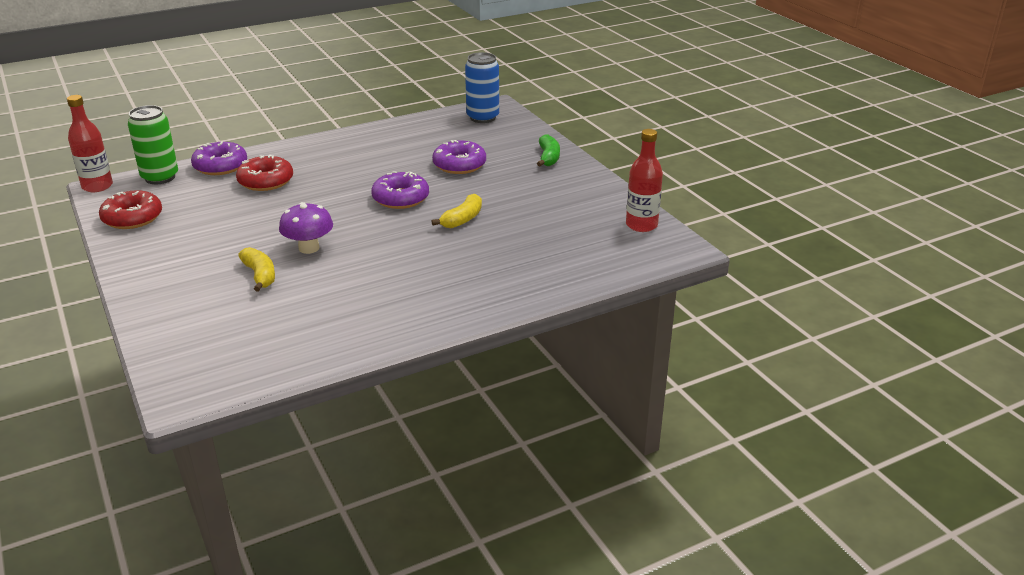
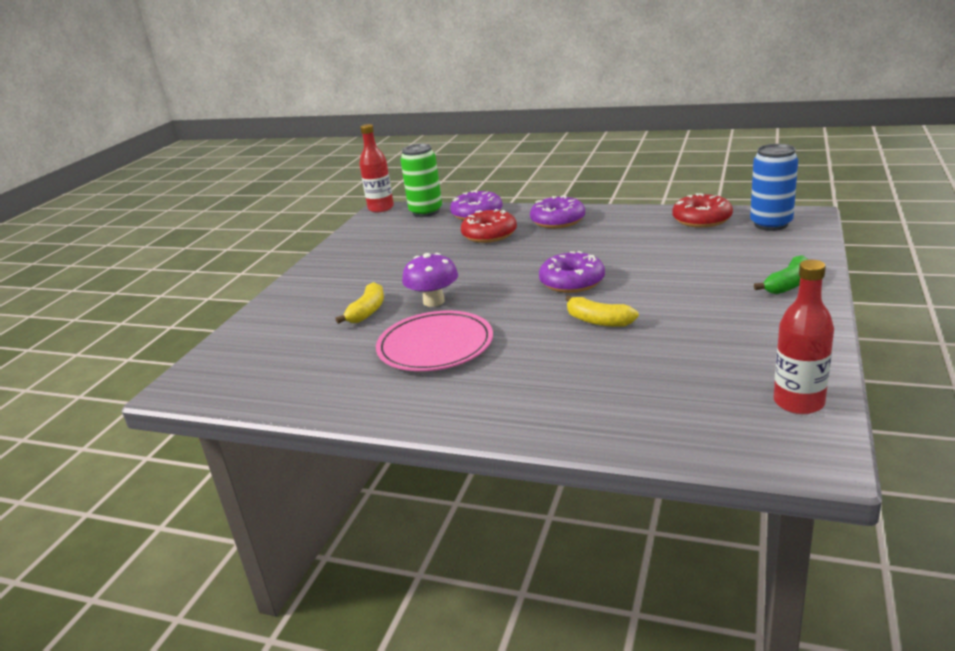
camera: 50 degrees right, 5 degrees down
(132, 218) = (364, 237): red donut -> red donut (702, 219)
(368, 278) = (435, 346): none -> pink plate
(459, 165) = (676, 265): purple donut -> purple donut (558, 220)
(462, 219) = (598, 321): yellow banana -> yellow banana turned 45 degrees clockwise

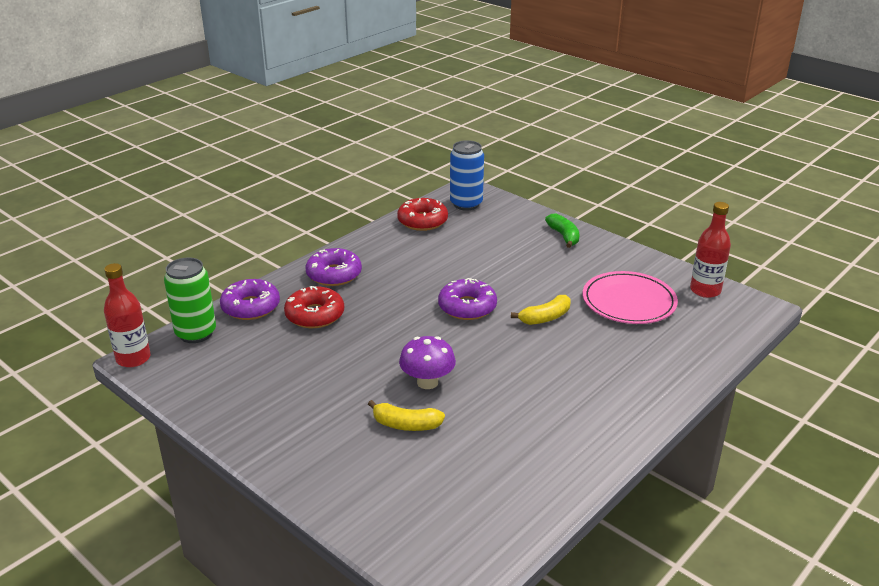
camera: 70 degrees left, 5 degrees up
(367, 311) = (406, 425): yellow banana -> yellow banana turned 150 degrees clockwise
(435, 346) = (514, 402): pink plate -> pink plate (629, 302)

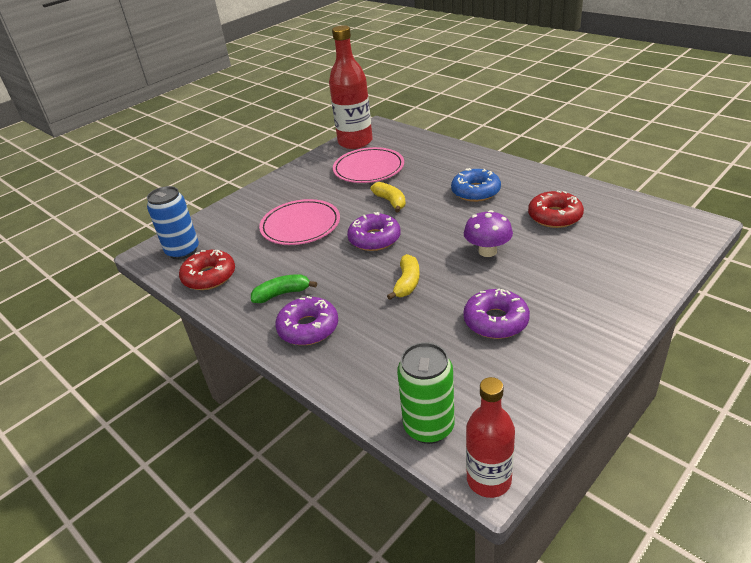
camera: 85 degrees left, 5 degrees up
(251, 307) = (371, 386): purple donut -> purple donut (496, 321)
(315, 315) = (388, 331): red donut -> red donut (554, 216)
(406, 425) = (546, 257): yellow banana -> yellow banana (407, 283)
(501, 261) = (300, 225): none -> pink plate
(564, 236) = (263, 196): green banana -> green banana (282, 294)
(564, 383) = (475, 192): none -> blue donut
(705, 290) = (355, 142): red bottle -> red bottle, size x1.59

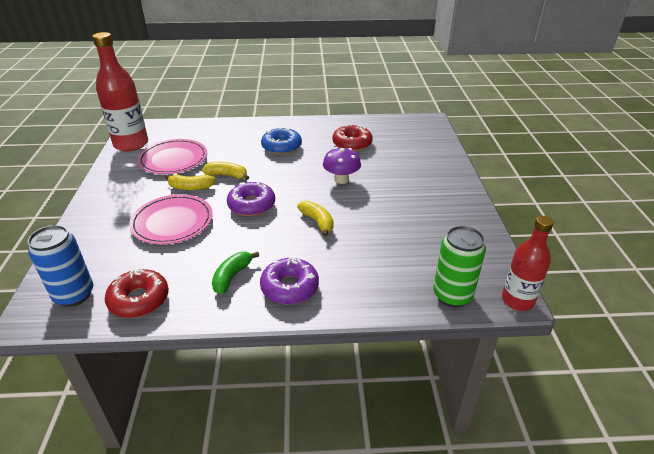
camera: 50 degrees left, 0 degrees up
(349, 201) = (191, 187): none -> yellow banana
(496, 321) = (403, 216): purple donut -> none

